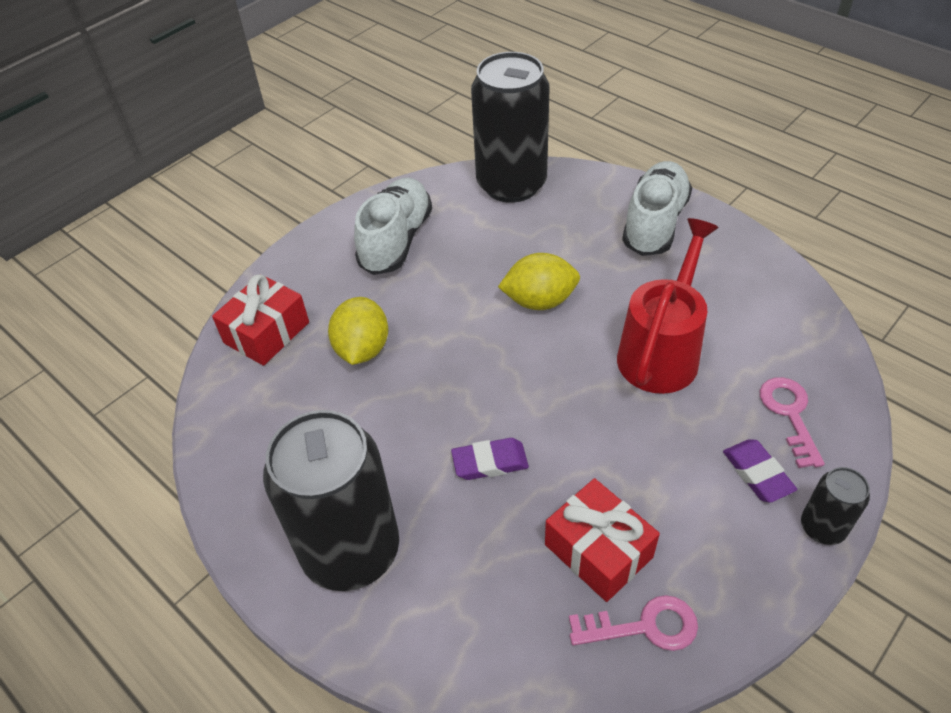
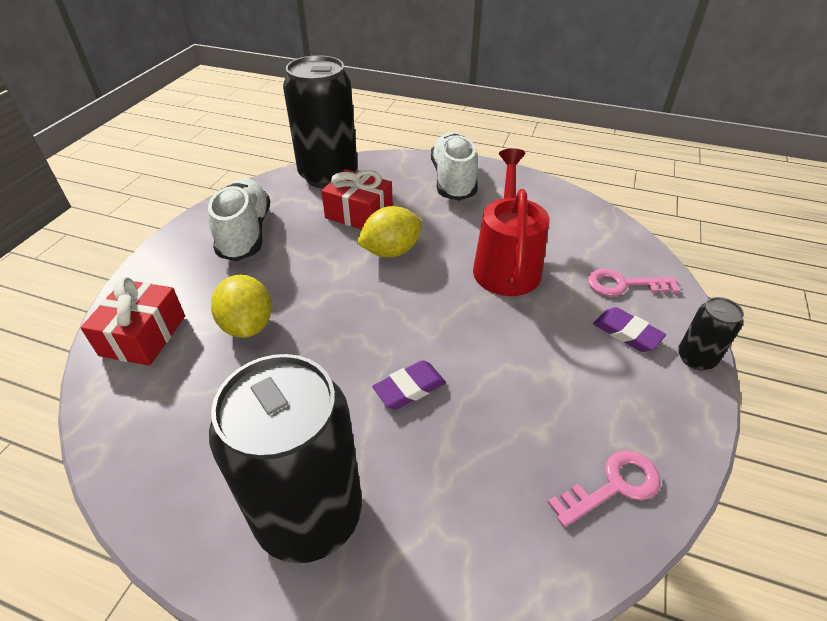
camera: 25 degrees left, 5 degrees down
(598, 551) = (540, 433): red gift -> red gift (359, 213)
(789, 414) = (623, 284): pink key -> pink key turned 60 degrees counterclockwise

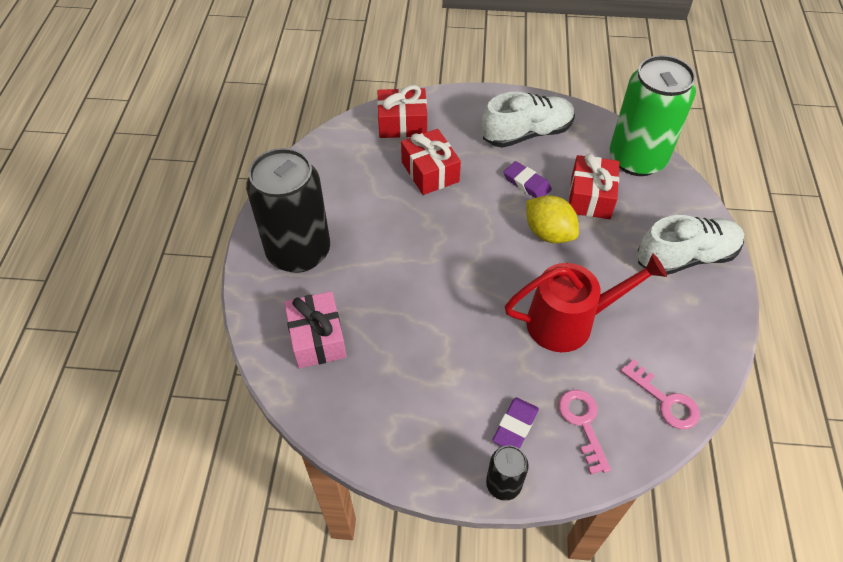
camera: 75 degrees right, 10 degrees up
(248, 325) = (430, 172): yellow lemon -> red gift
(328, 175) = (637, 159): black can -> green can
(409, 388) = (404, 279): purple eraser -> purple eraser (527, 183)
(480, 514) = (317, 338): none -> pink gift
(613, 486) = (356, 416): pink key -> pink key (665, 400)

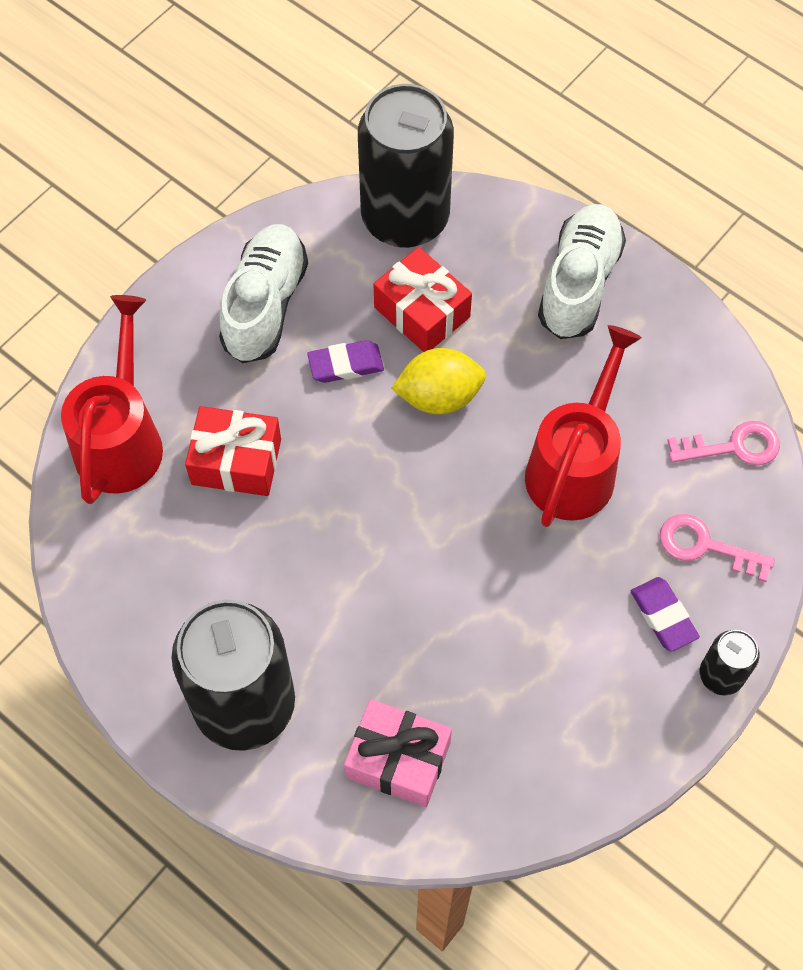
camera: 55 degrees left, 10 degrees up
(402, 123) = (122, 438): red gift -> red watering can
(637, 159) = (405, 218): green can -> black can

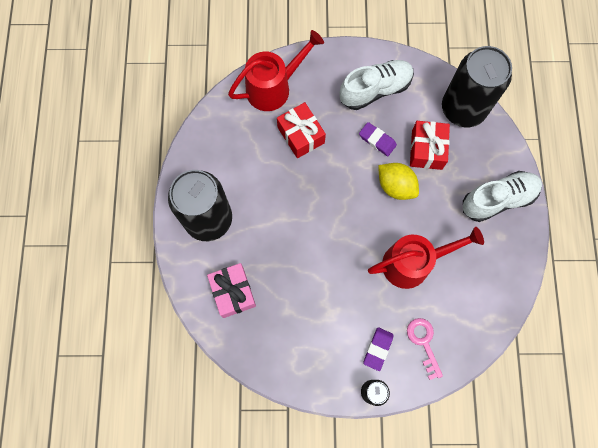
camera: 50 degrees right, 10 degrees up
(733, 446) = (480, 320): pink key -> none

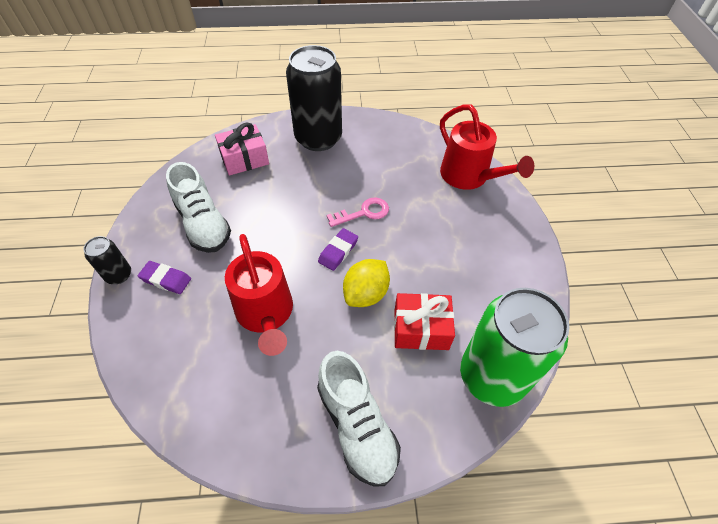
camera: 85 degrees right, 20 degrees down
(301, 135) = (418, 201): red gift -> none
(375, 90) = (492, 269): white shoe -> white shoe (203, 223)
(377, 140) = (424, 273): purple eraser -> purple eraser (338, 251)
(423, 342) = (164, 327): pink key -> pink key (364, 212)
(463, 109) = (492, 376): black can -> green can

